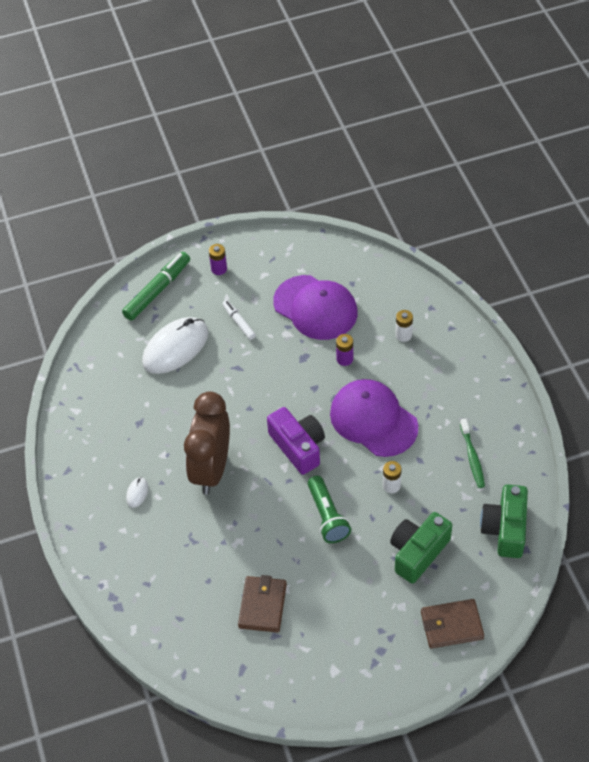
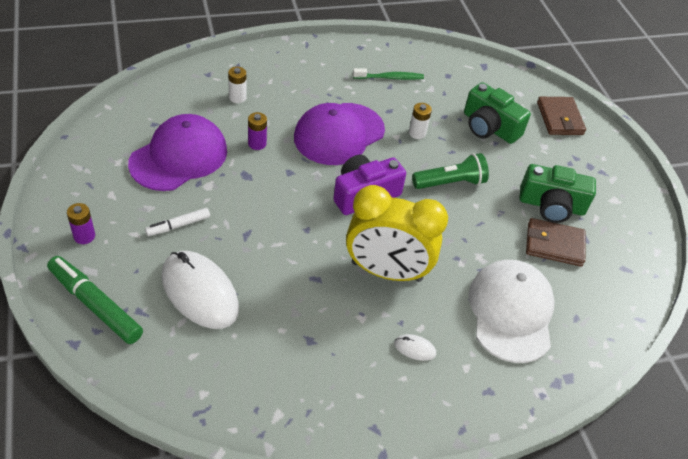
camera: 95 degrees left, 5 degrees down
(180, 565) = (511, 312): none -> white cap
(212, 469) = (386, 271): brown clock -> yellow clock
(505, 529) = (464, 72): green camera -> green camera (551, 205)

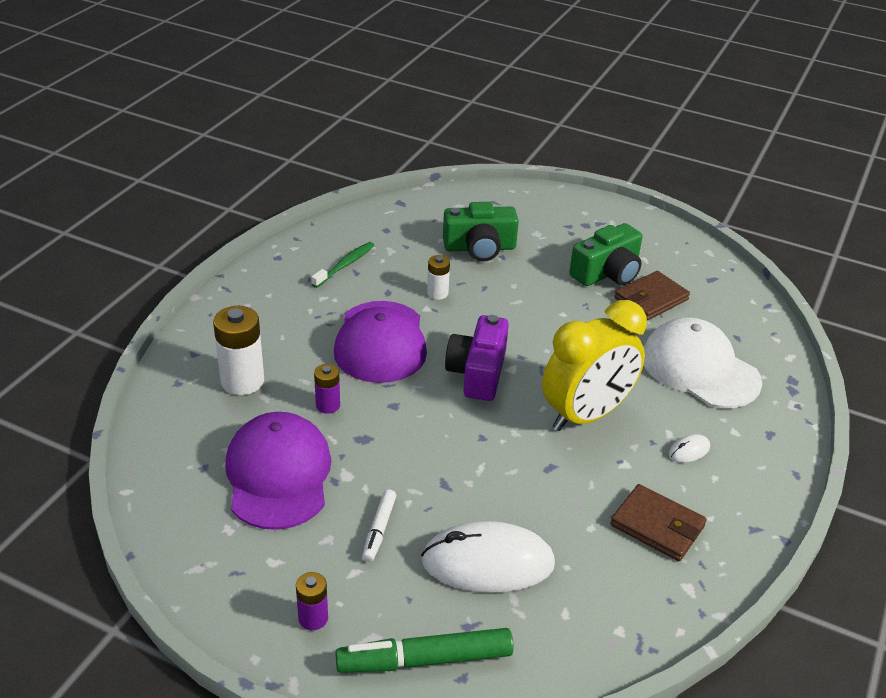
camera: 45 degrees left, 10 degrees down
(237, 97) = (242, 381): white battery -> white battery, size x1.80
(450, 182) = (521, 312): green flashlight -> none
(560, 118) = (514, 204): brown wallet -> brown wallet (657, 526)

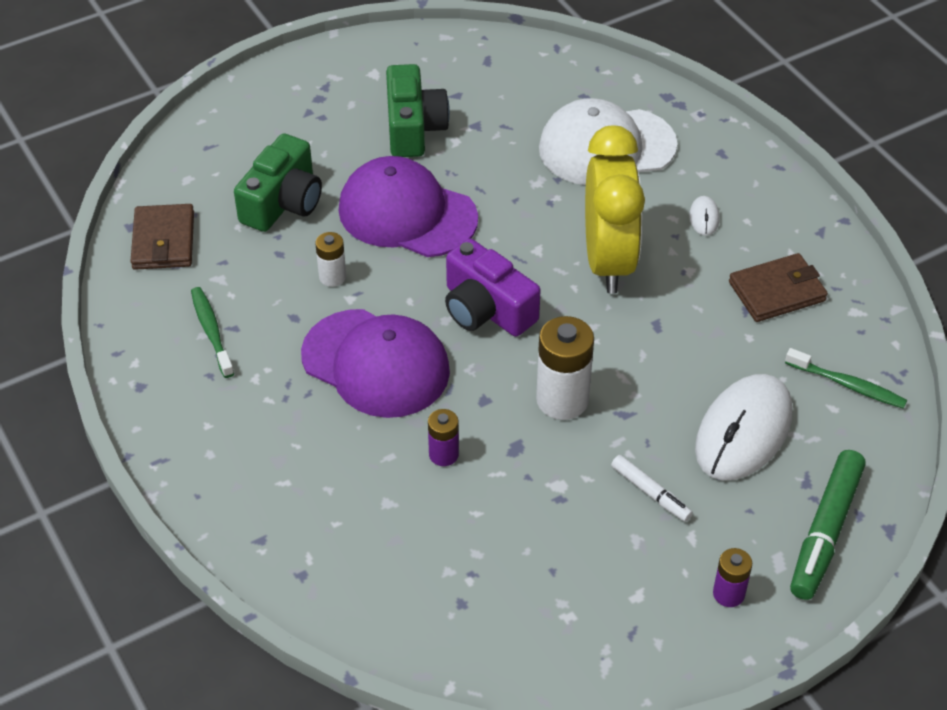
camera: 55 degrees left, 10 degrees up
(242, 381) = (346, 513): white battery -> white battery (562, 400)
(278, 474) = (519, 541): purple cap -> purple cap (407, 213)
(600, 613) = (847, 385): none -> green toothbrush
(651, 299) = (481, 120): brown wallet -> brown wallet (163, 241)

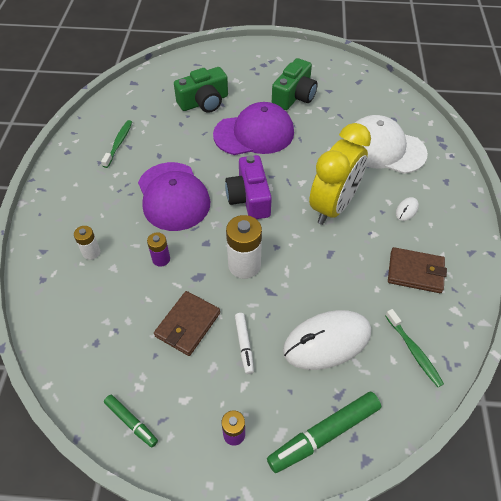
camera: 35 degrees right, 5 degrees up
(163, 241) = (139, 94): brown wallet -> brown wallet (188, 324)
(332, 277) = (193, 146): white battery -> white battery (91, 252)
(407, 213) = (254, 133): purple cap -> purple cap turned 105 degrees clockwise
(598, 658) = (131, 422): none -> green marker

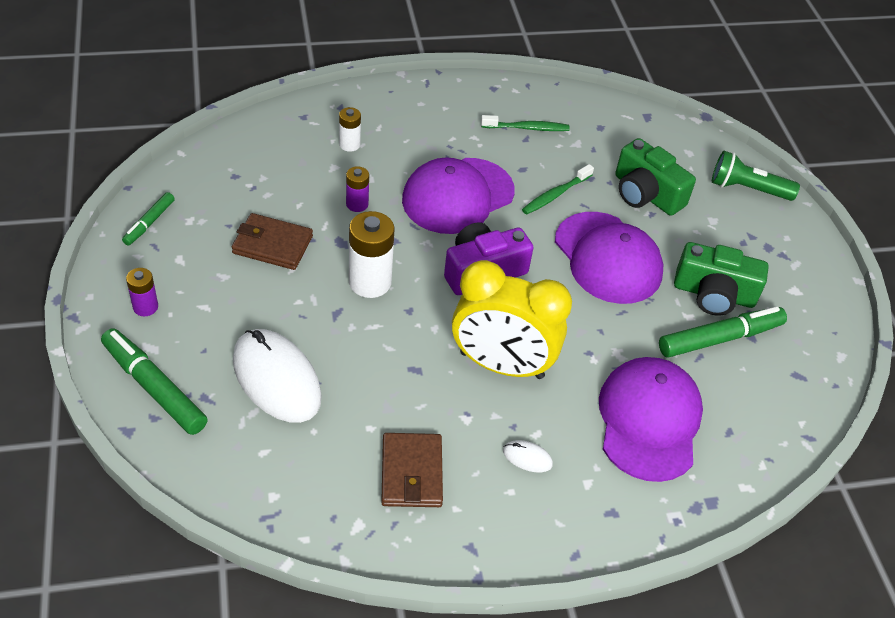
camera: 70 degrees right, 5 degrees down
(215, 59) = (747, 189): none -> green flashlight
(244, 345) = (256, 299): white marker -> none
(328, 103) = (720, 338): none -> green marker
(383, 148) = (649, 420): white cap -> purple cap
(413, 351) = (280, 475): green toothbrush -> green toothbrush (555, 194)

